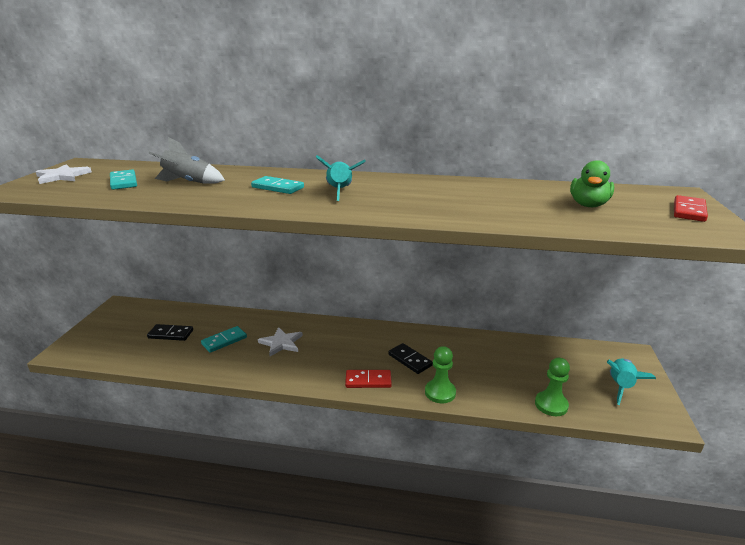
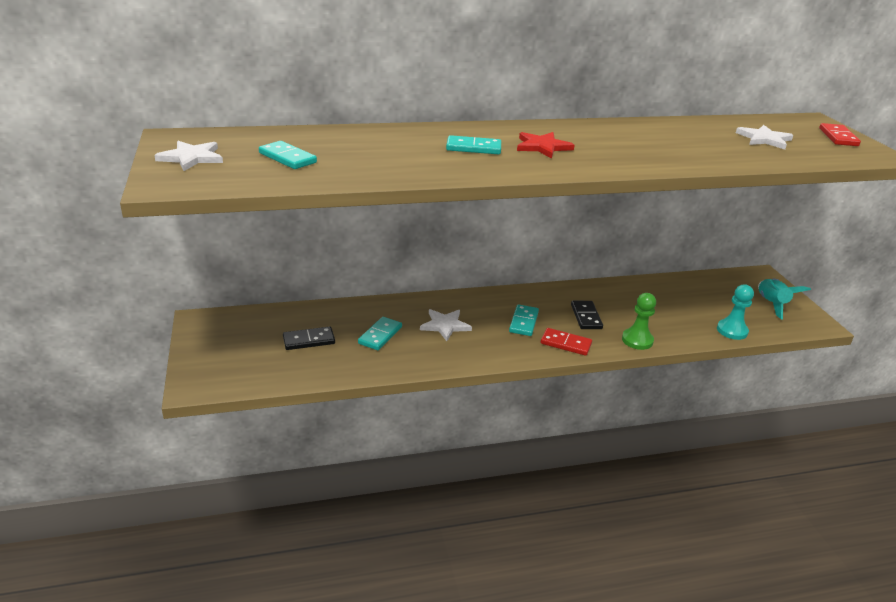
camera: 25 degrees left, 5 degrees up
(188, 183) = (366, 151): grey rocket -> none
(340, 192) = (542, 147): turquoise rocket -> red star
(349, 353) = (523, 322): none -> turquoise domino
(368, 381) = (565, 344): red domino -> red domino turned 45 degrees clockwise
(410, 360) = (586, 317): black domino -> black domino turned 60 degrees clockwise
(551, 405) = (732, 331): green pawn -> turquoise pawn
(588, 205) = (764, 139): green duck -> white star

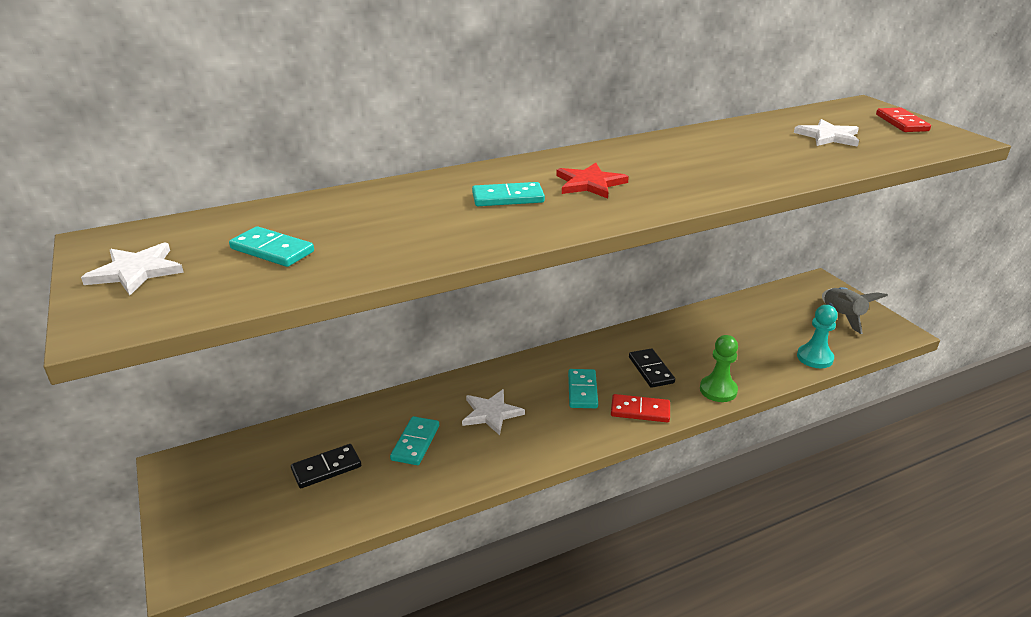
camera: 10 degrees left, 0 degrees up
(771, 304) = (843, 316): turquoise rocket -> grey rocket

